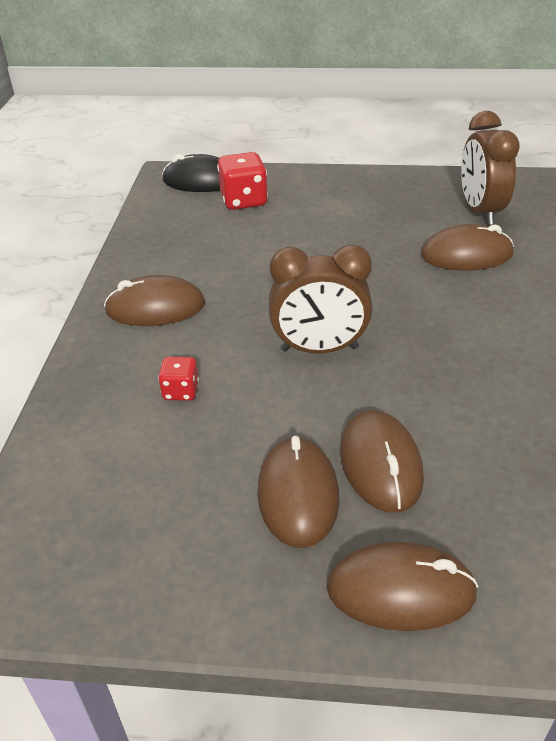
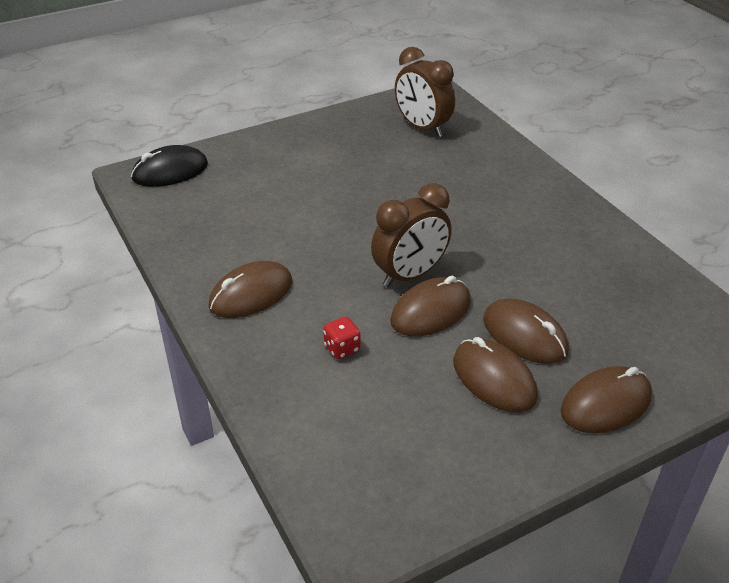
camera: 35 degrees left, 0 degrees up
(244, 201) = (229, 178): red dice -> none
(466, 255) = (444, 166): brown mouse -> brown mouse (431, 311)

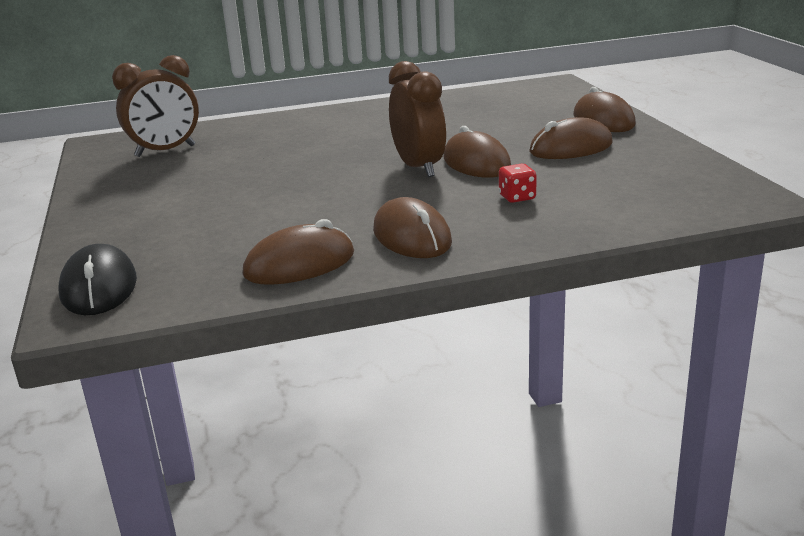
camera: 75 degrees left, 15 degrees down
(524, 335) = (520, 135): brown mouse -> brown mouse (299, 264)

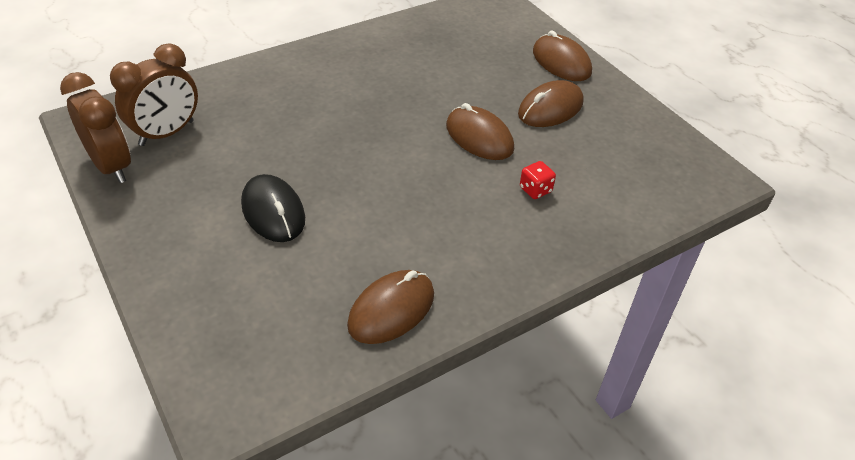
camera: 20 degrees left, 20 degrees up
(99, 287) = (220, 369): black mouse -> black mouse (273, 212)
(412, 236) = (471, 257): brown mouse -> none
(419, 168) = (431, 148): brown clock -> brown clock (111, 166)

